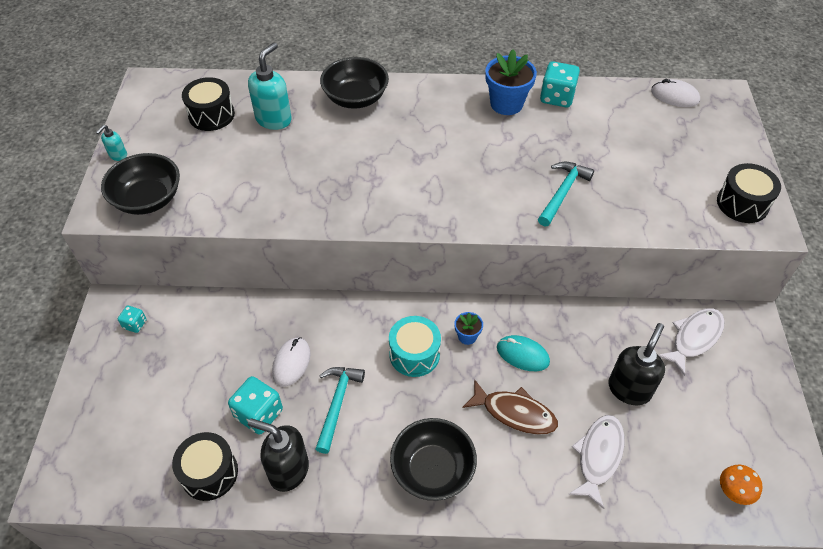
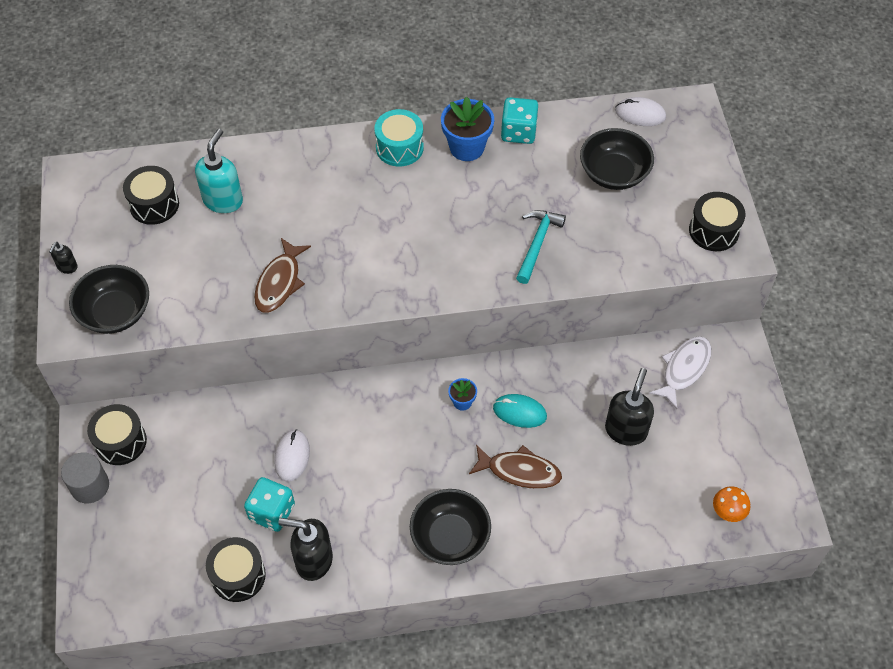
camera: 10 degrees left, 5 degrees up
(94, 361) = (90, 486): none -> grey cylinder
(118, 155) = (67, 267): turquoise soap dispenser -> black soap dispenser
(135, 324) = (121, 442): turquoise dice -> black drum
(307, 194) = (280, 282): none -> brown fish
(337, 404) = (347, 490): turquoise hammer -> none
(355, 98) = (305, 162): black bowl -> black bowl (614, 173)
(414, 354) = (413, 428): turquoise drum -> turquoise drum (399, 147)
(598, 456) = (603, 499): white fish -> none

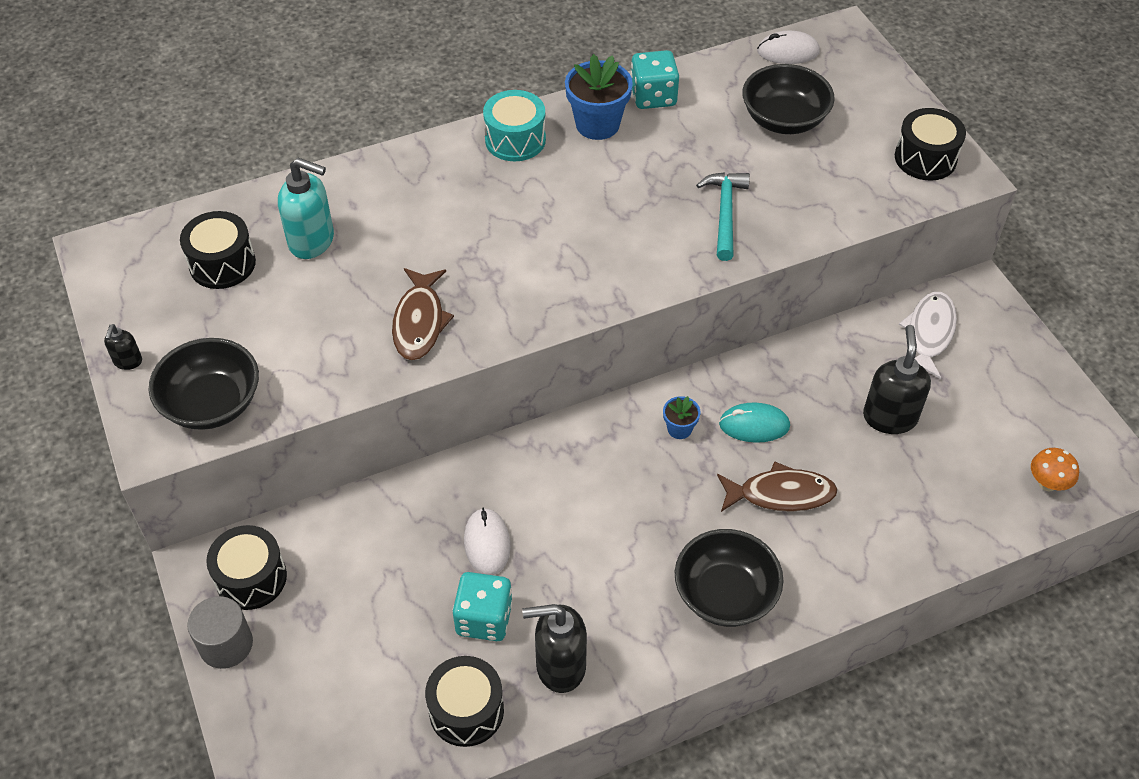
camera: 15 degrees left, 5 degrees down
(223, 200) = (312, 241): turquoise soap dispenser -> turquoise soap dispenser turned 105 degrees clockwise

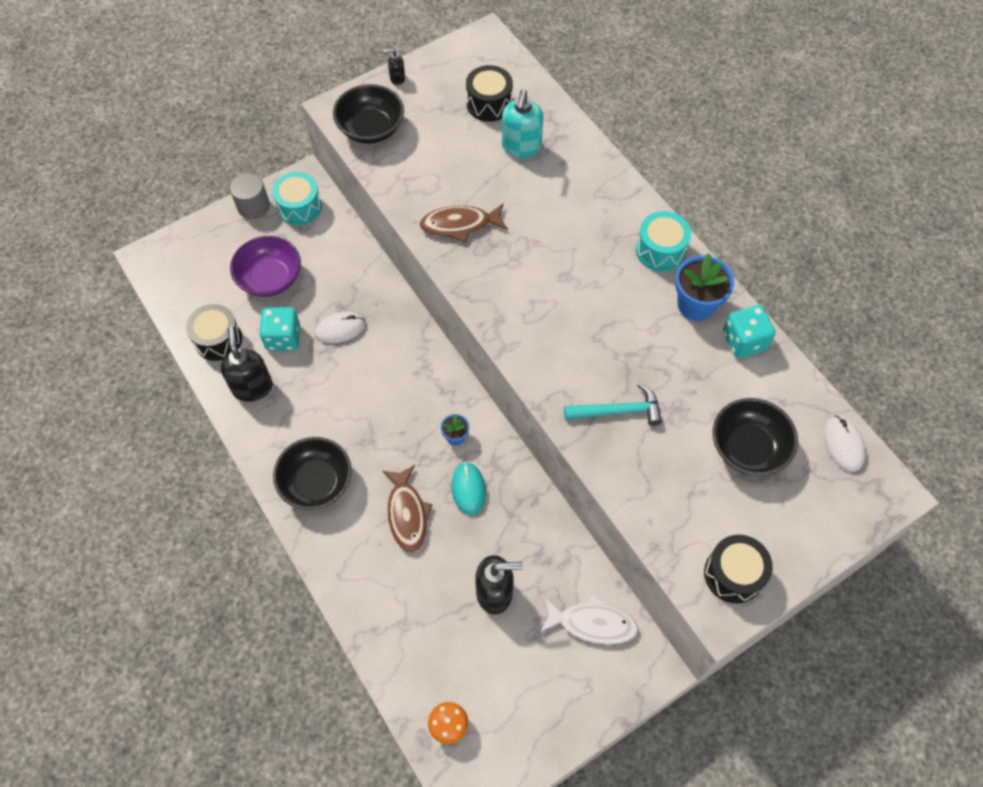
camera: 80 degrees right, 10 degrees up
(251, 578) = (299, 207): black drum -> turquoise drum
(374, 629) = (270, 278): none -> purple bowl

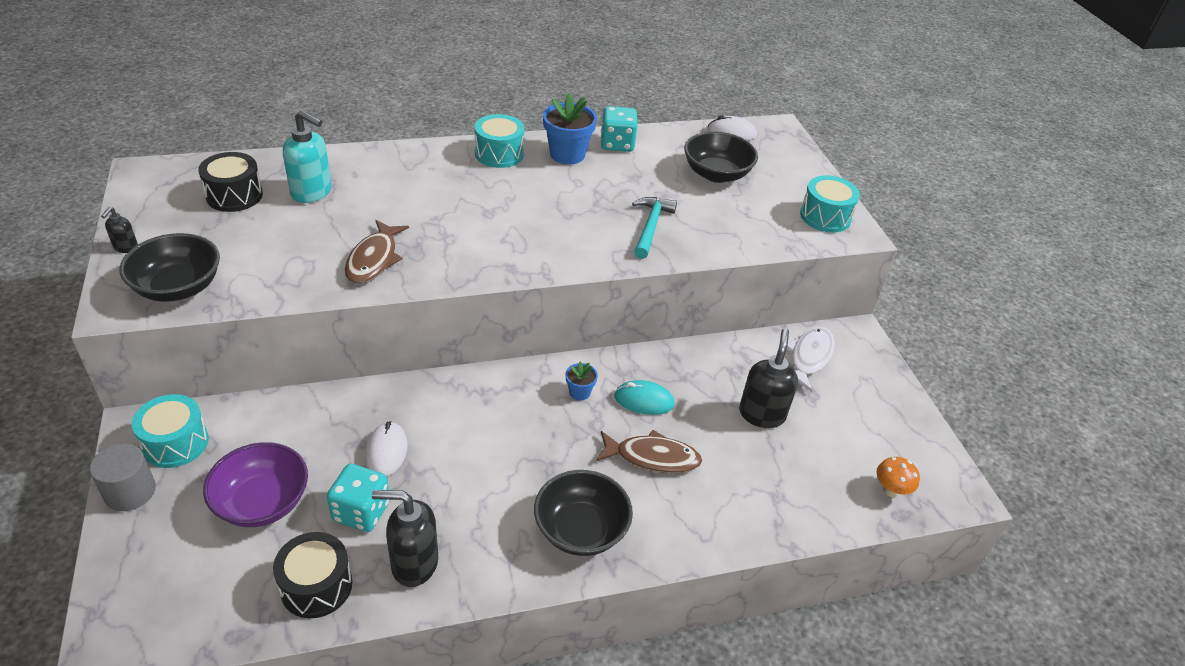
camera: 75 degrees left, 20 degrees down
(733, 574) = (825, 216): black drum -> turquoise drum

